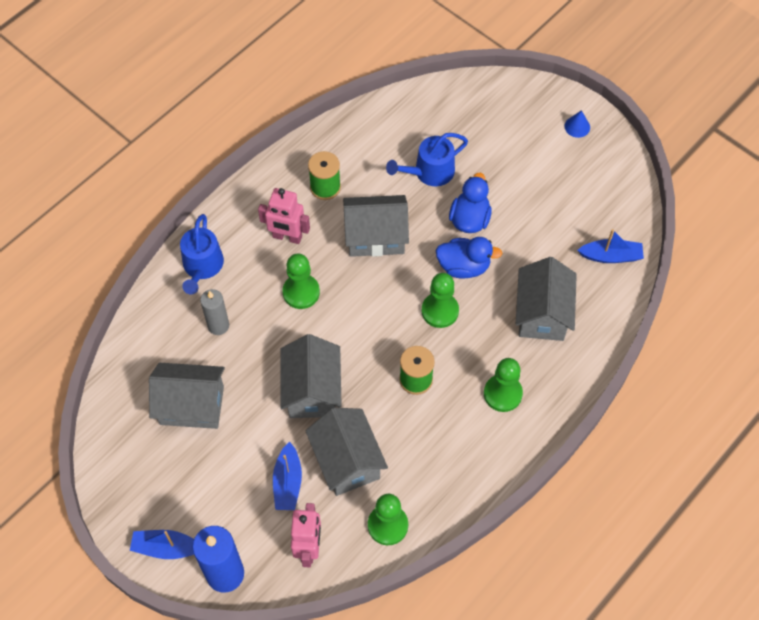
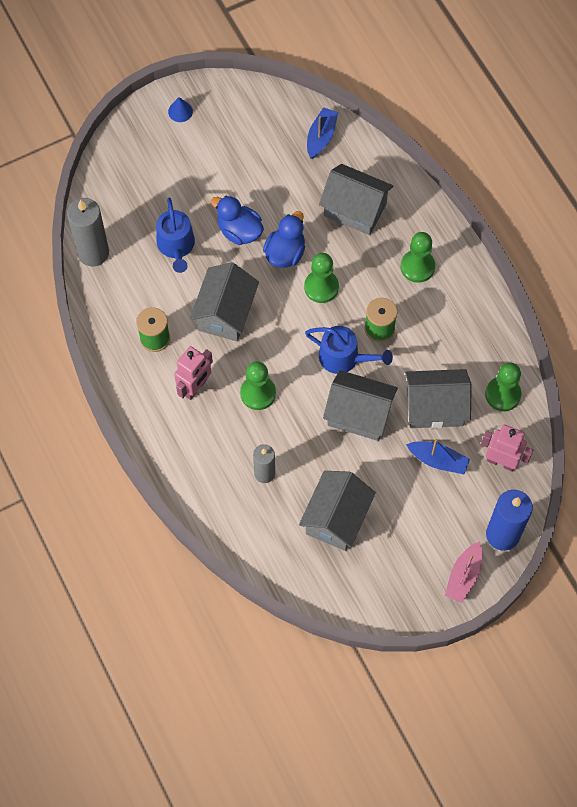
camera: 70 degrees left, 5 degrees up
(166, 548) = (463, 576): blue boat -> pink boat
(202, 266) = (196, 470): blue watering can -> blue watering can (344, 357)
(393, 109) = (93, 253): none -> grey candle

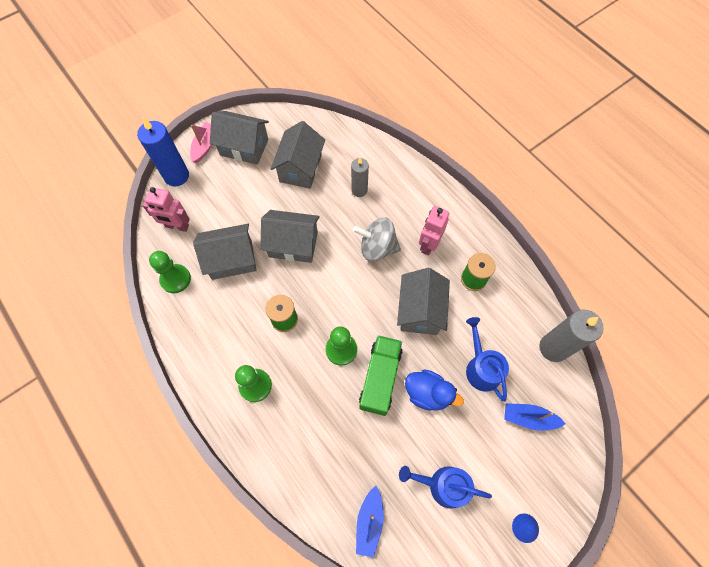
camera: 170 degrees right, 0 degrees up
(258, 393) = (377, 248): green pawn -> grey spinning top
(285, 253) = (380, 378): blue duck -> green truck
(344, 357) = (312, 288): blue watering can -> blue watering can (443, 485)
(355, 209) = (321, 437): grey house -> grey house (244, 147)
(438, 460) = (227, 219): blue boat -> blue boat (528, 418)

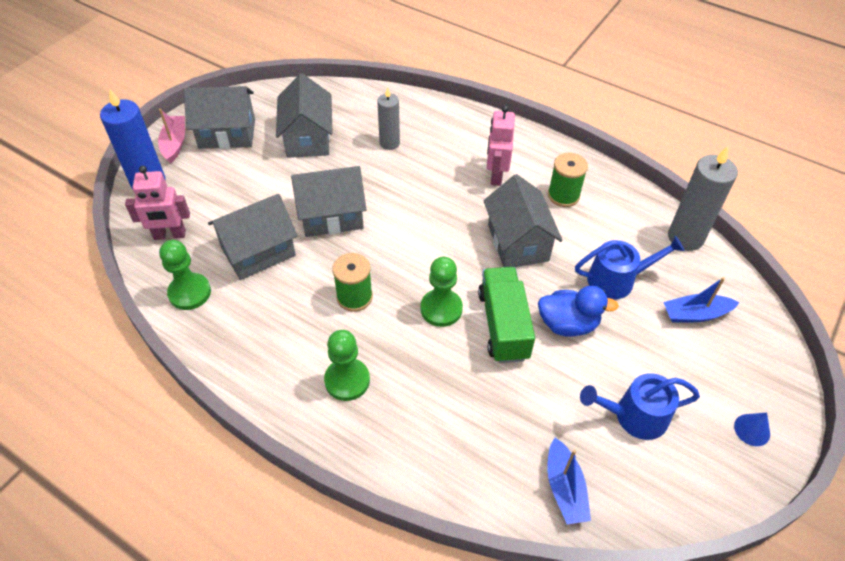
camera: 20 degrees left, 15 degrees down
(377, 248) = (437, 194): grey spinning top -> none
(481, 368) = (616, 280): blue watering can -> blue watering can turned 120 degrees clockwise

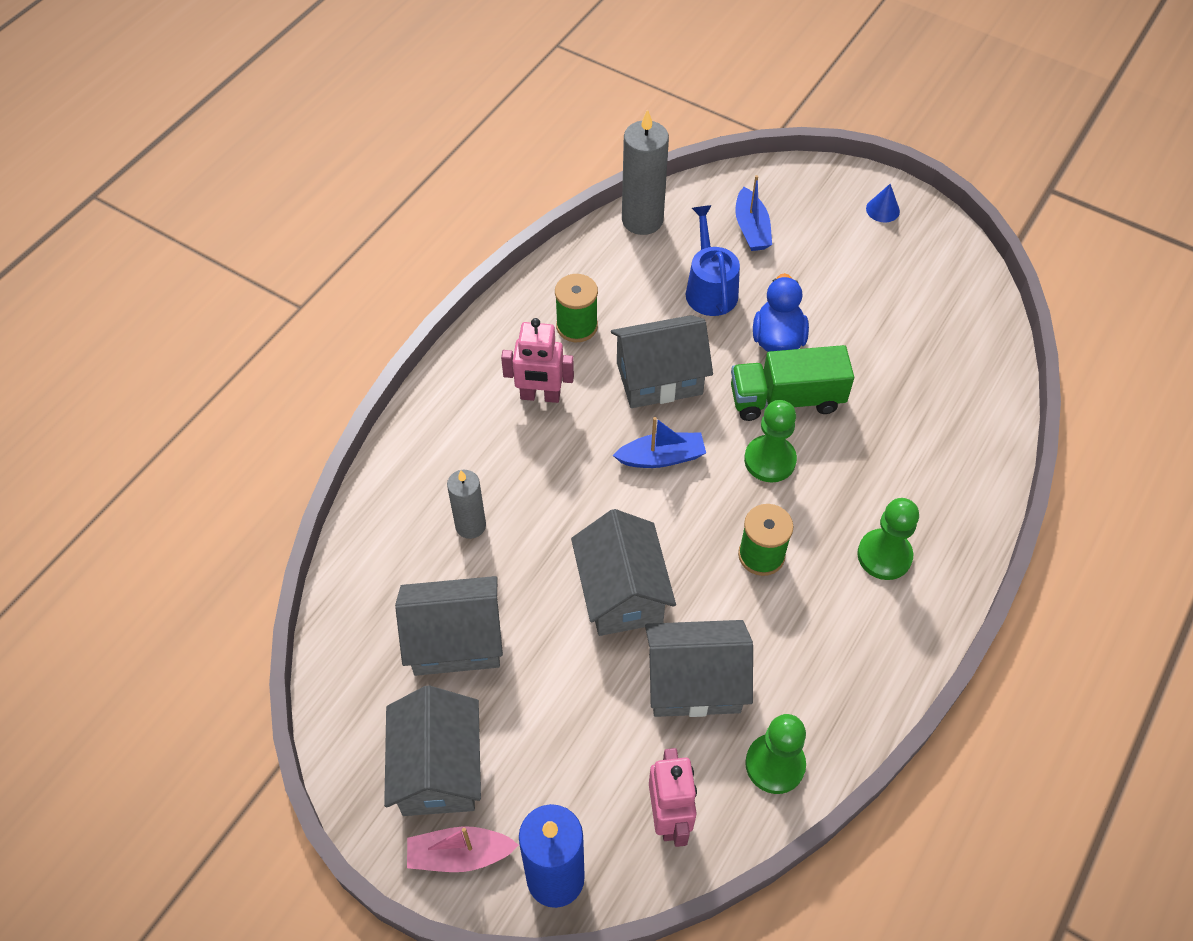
camera: 90 degrees left, 5 degrees up
(258, 252) = (694, 682): grey house -> grey house turned 60 degrees counterclockwise
(565, 488) = (973, 358): blue boat -> blue boat (661, 457)
(635, 416) = (884, 295): blue watering can -> none

